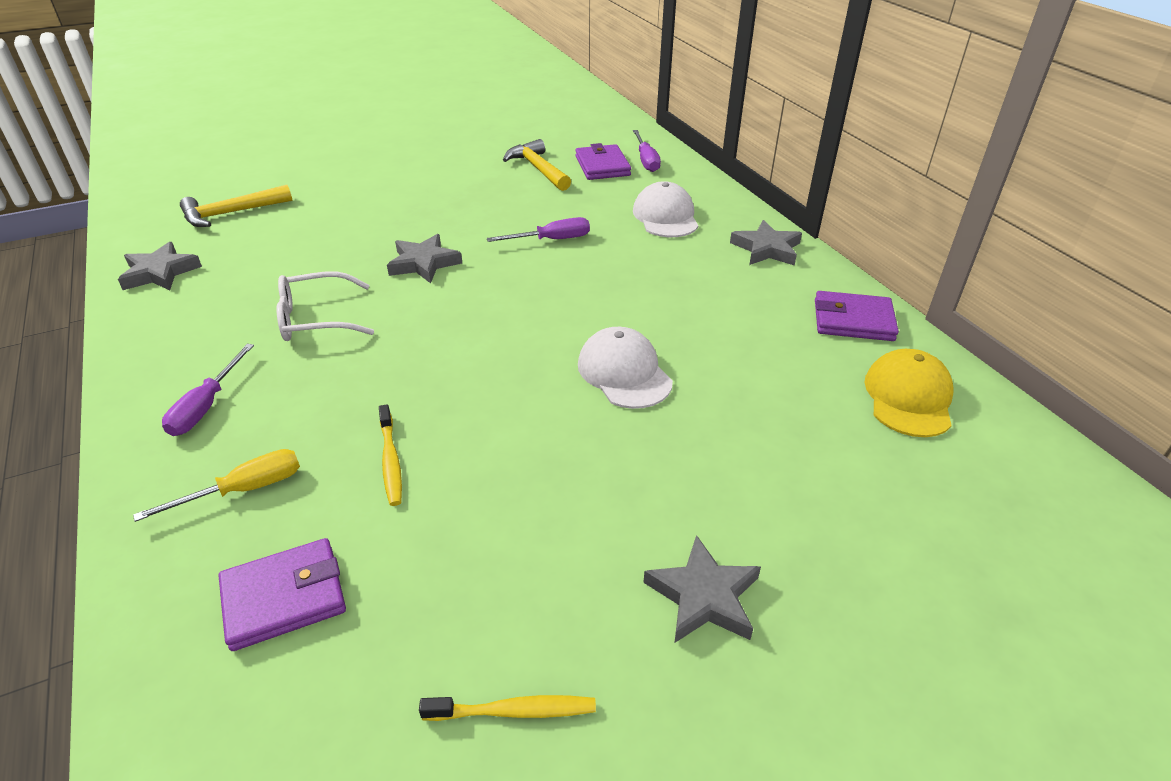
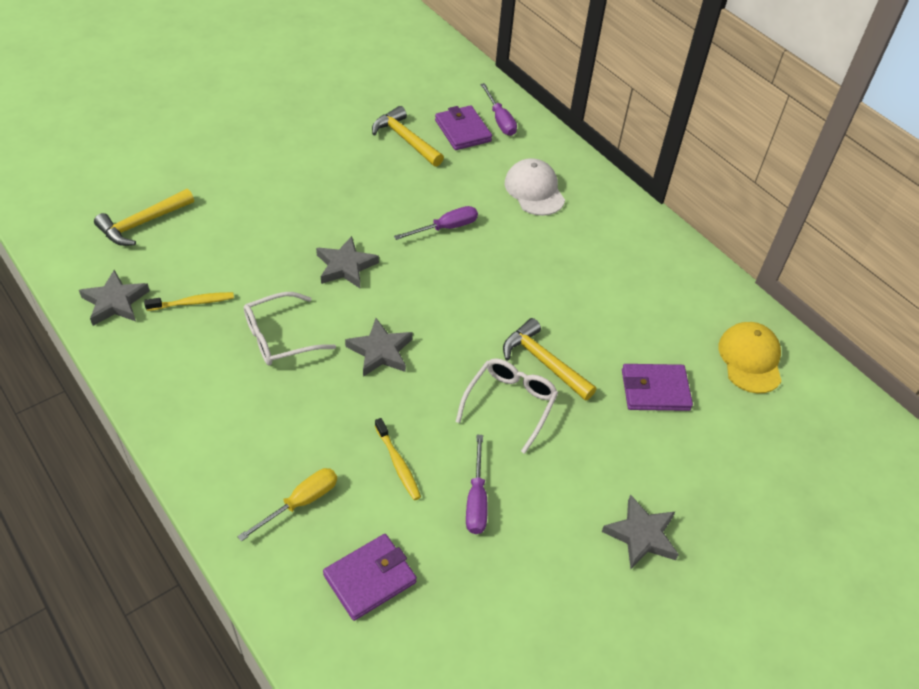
camera: 15 degrees left, 10 degrees up
(206, 406) = (233, 435): purple screwdriver -> purple screwdriver (476, 499)
(514, 711) = (546, 628): yellow toothbrush -> yellow toothbrush (193, 302)
(564, 412) = (510, 404): none -> white glasses
(624, 373) = (544, 362): white cap -> yellow hammer
(766, 249) = (625, 220): grey star -> grey star (380, 351)
(853, 320) = (703, 290): purple wallet -> purple wallet (655, 390)

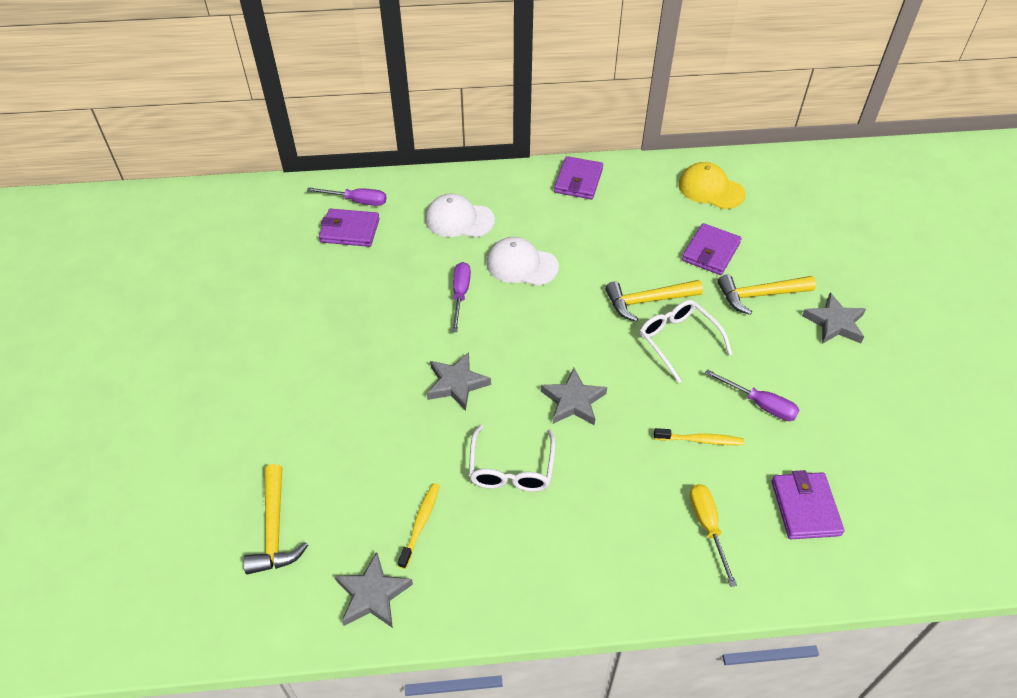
camera: 55 degrees left, 0 degrees up
(406, 139) = (328, 273): yellow hammer -> yellow hammer (760, 295)
(514, 253) = (521, 265): none -> white cap
(662, 251) = (578, 181): none -> purple wallet

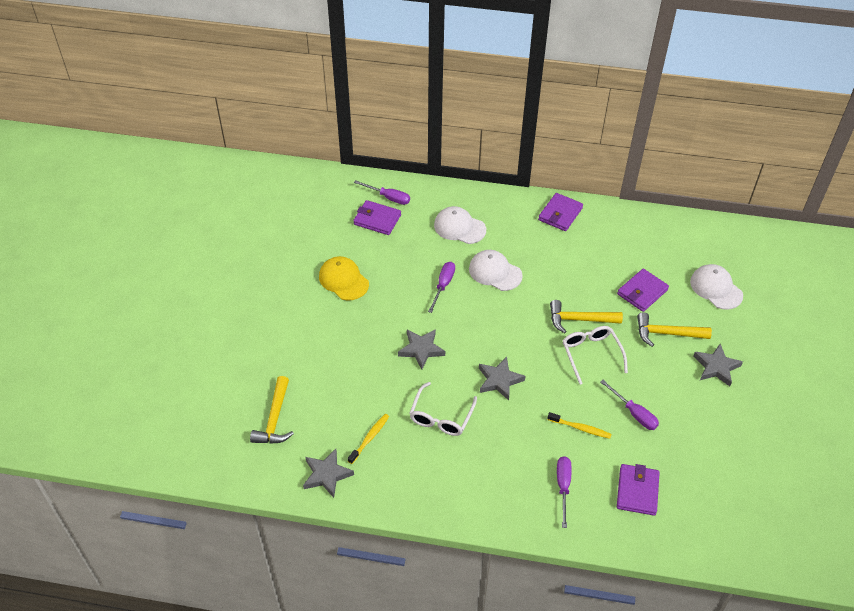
camera: 15 degrees right, 0 degrees up
(707, 527) = (563, 487): yellow screwdriver -> purple screwdriver
(711, 189) = (662, 242): yellow cap -> yellow cap (343, 280)
(794, 230) = (716, 288): none -> white cap

